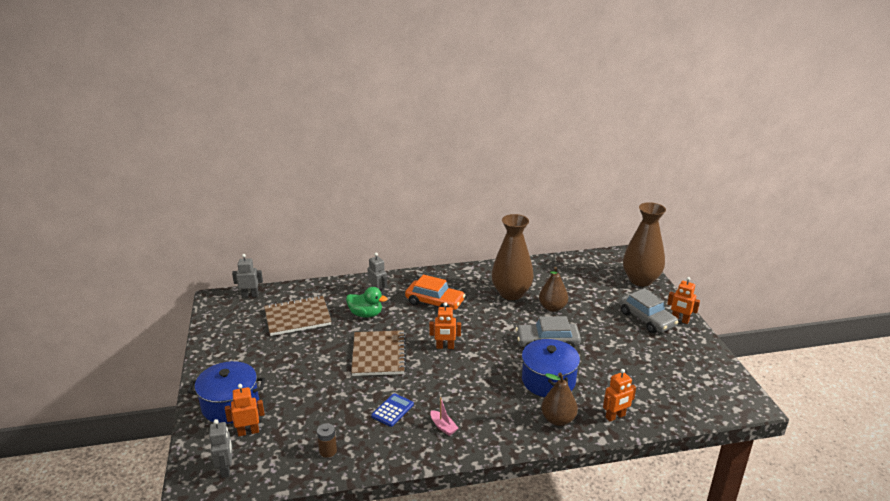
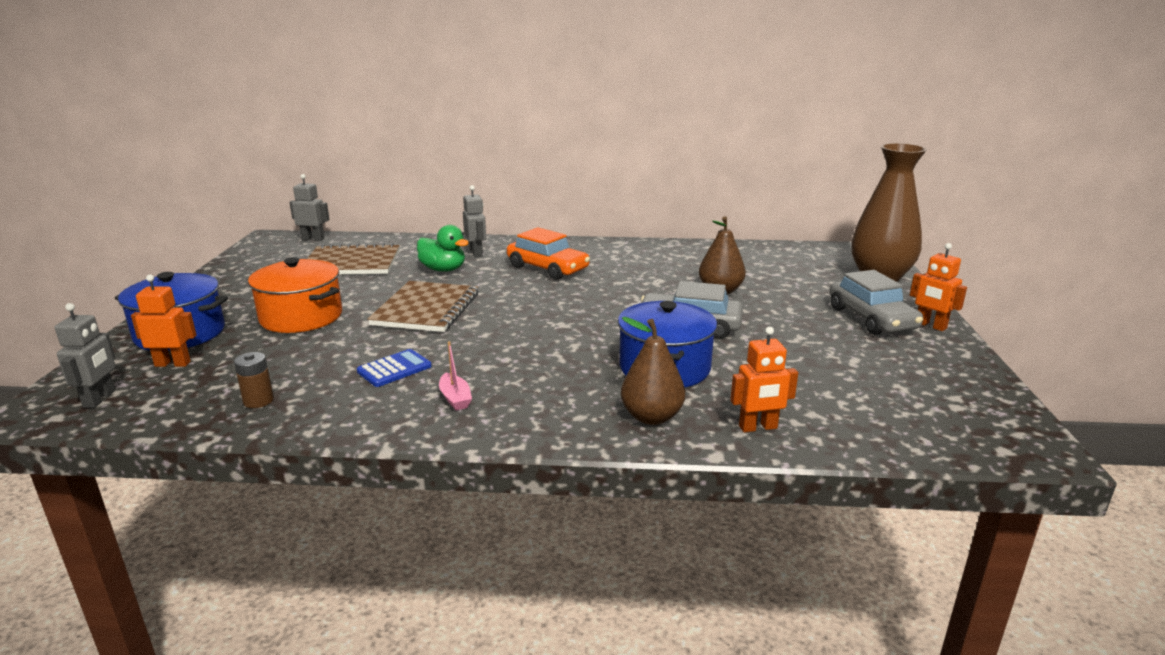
camera: 15 degrees right, 5 degrees down
(301, 376) = (301, 317): none -> orange pot
(445, 347) = (528, 312): orange robot -> none
(511, 293) = (665, 271): brown vase -> none

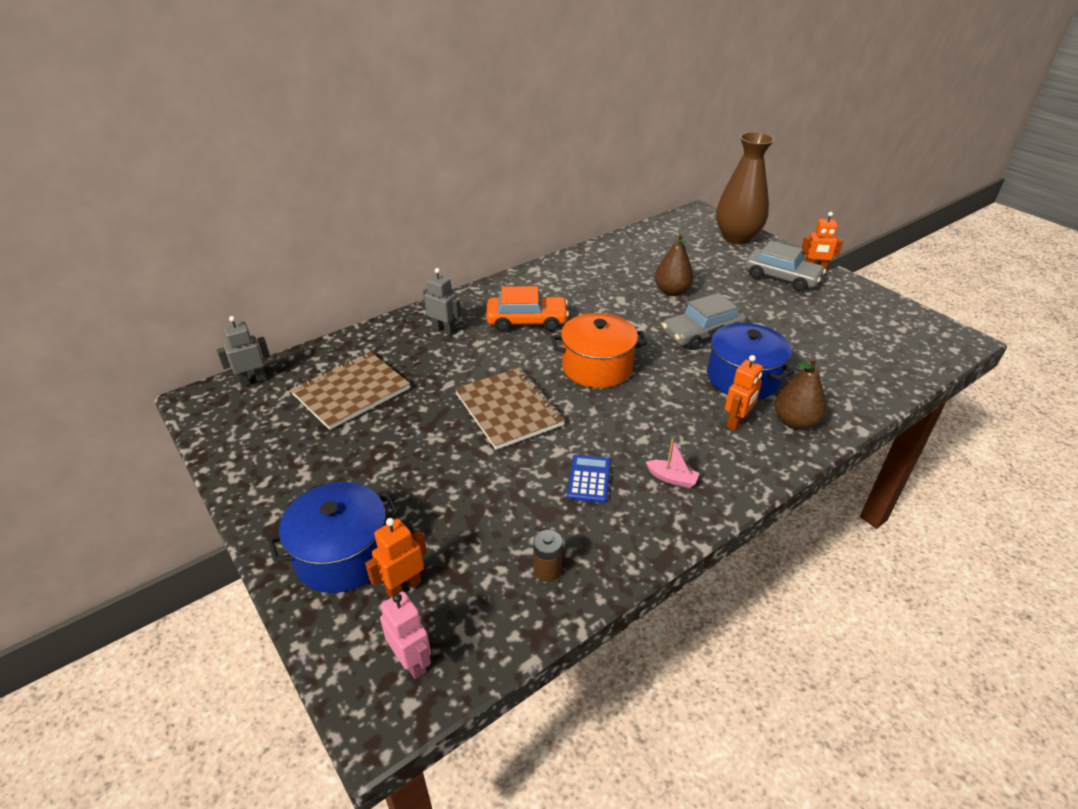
camera: 40 degrees left, 15 degrees up
(100, 399) = (412, 661): grey robot -> pink robot
(301, 317) = (421, 473): orange pot -> orange pot (597, 367)
(443, 269) = (448, 361): green duck -> none
(758, 427) = (850, 397): orange robot -> orange robot (737, 422)

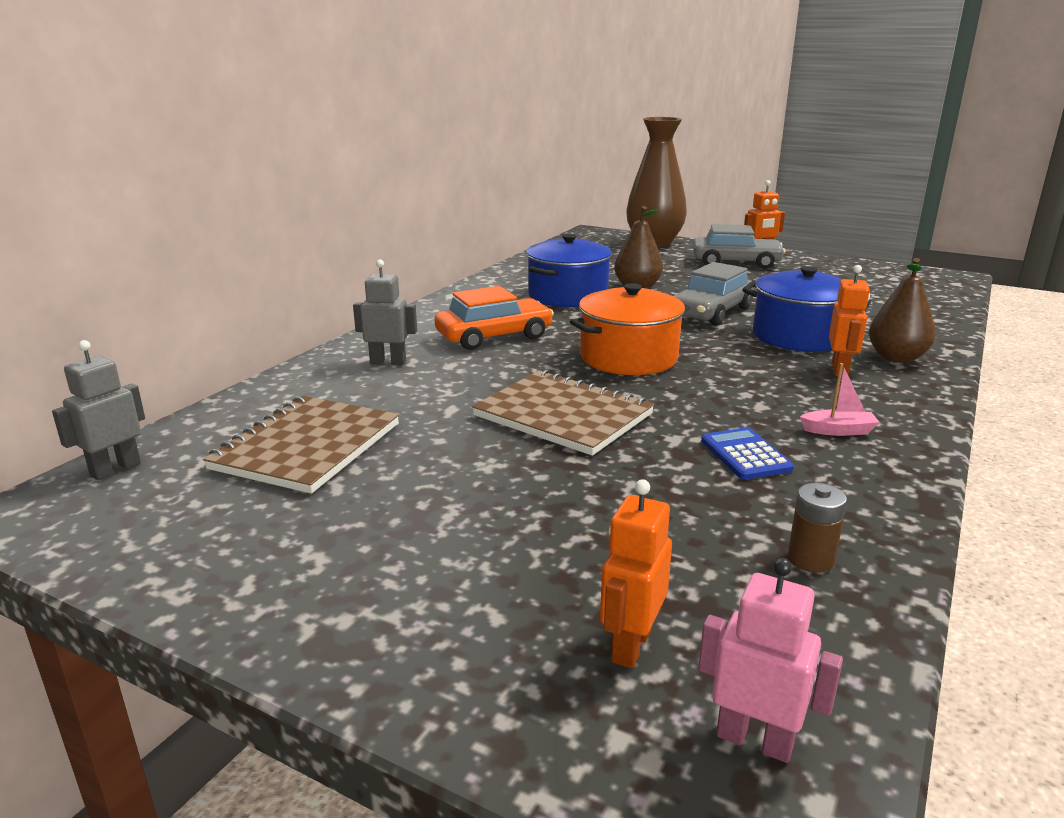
camera: 25 degrees left, 15 degrees down
(342, 555) = (485, 637): blue pot -> blue pot (568, 296)

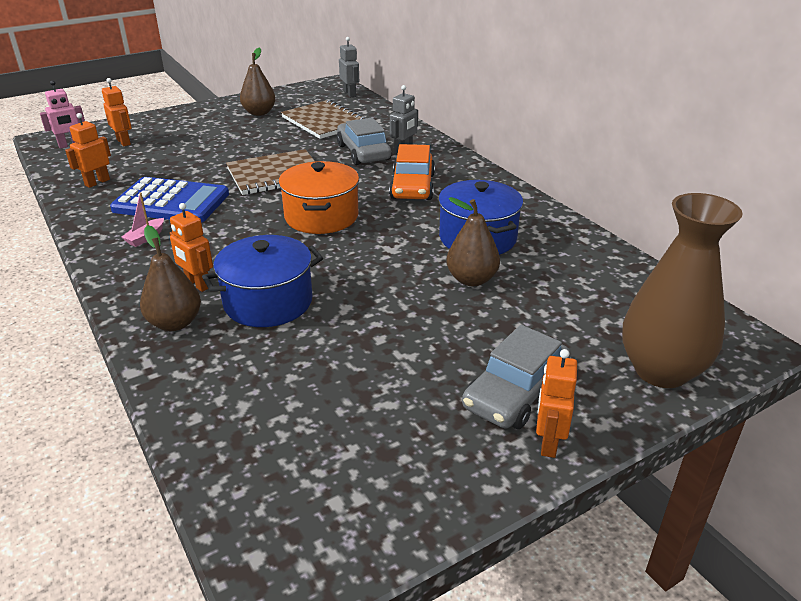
camera: 120 degrees right, 10 degrees up
(297, 533) = (259, 113): none -> brown pear
(711, 312) = (367, 288): grey car -> grey car (363, 152)
(745, 455) = (171, 202): blue calculator -> blue calculator, size x2.01
(810, 559) = (97, 182): brown battery -> orange robot

